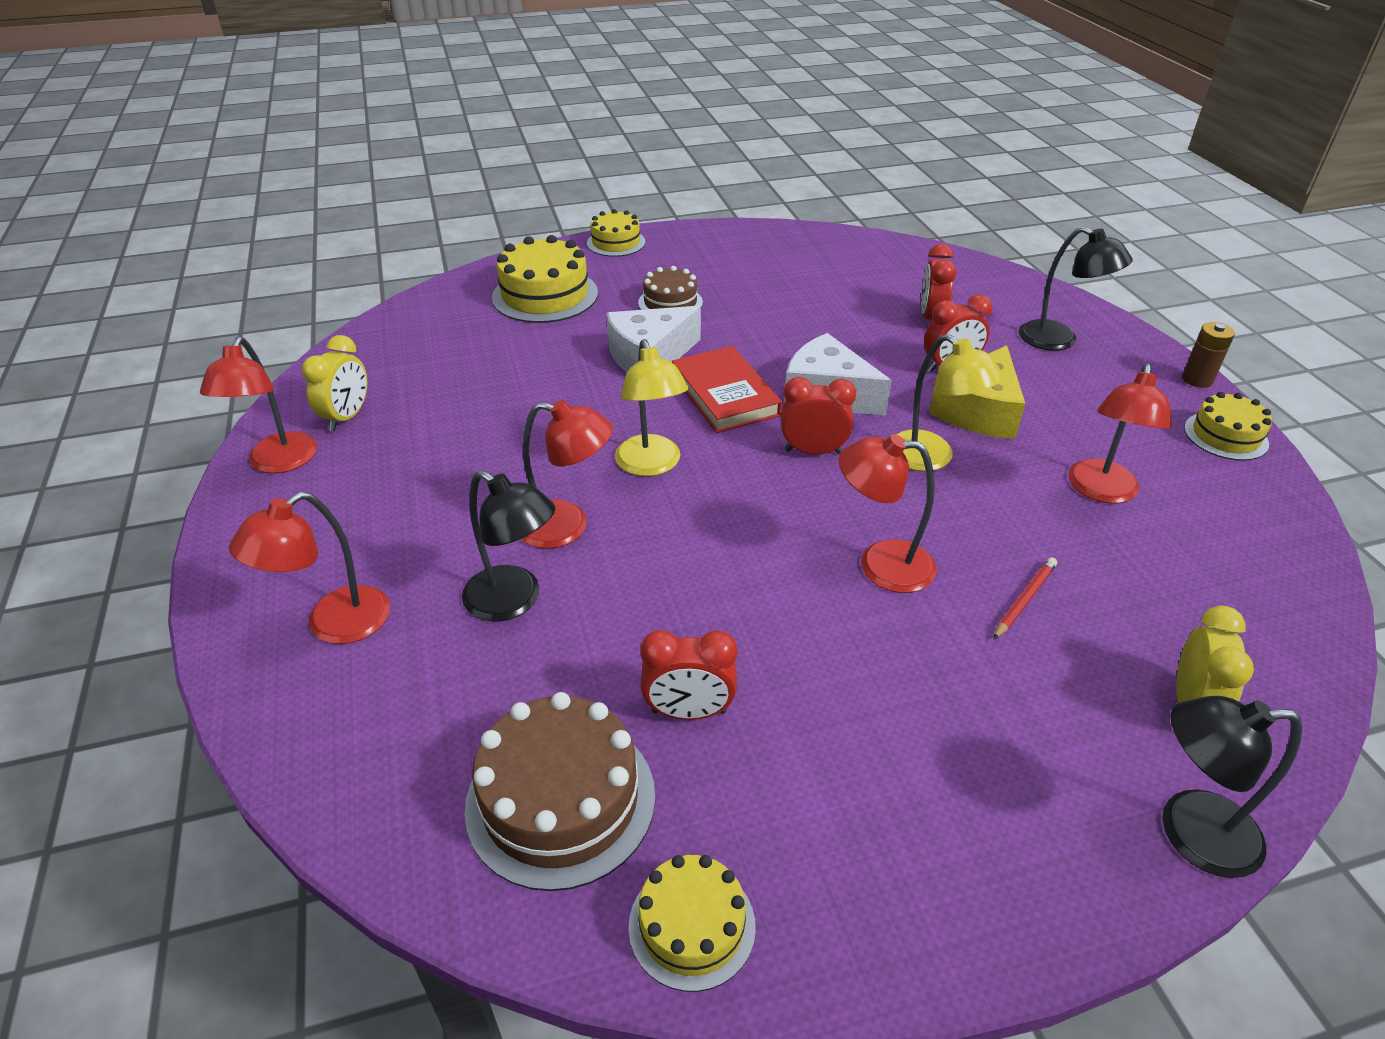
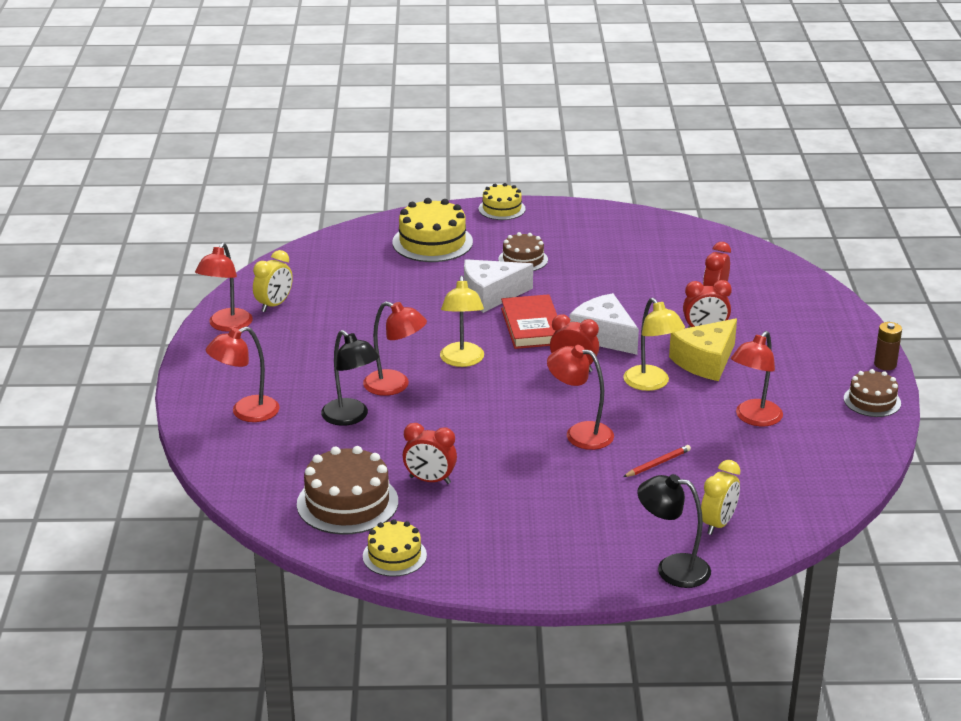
camera: 15 degrees right, 10 degrees down
(1059, 340) = (802, 325): black lamp -> none
(1225, 436) = (872, 401): yellow cake -> brown cake

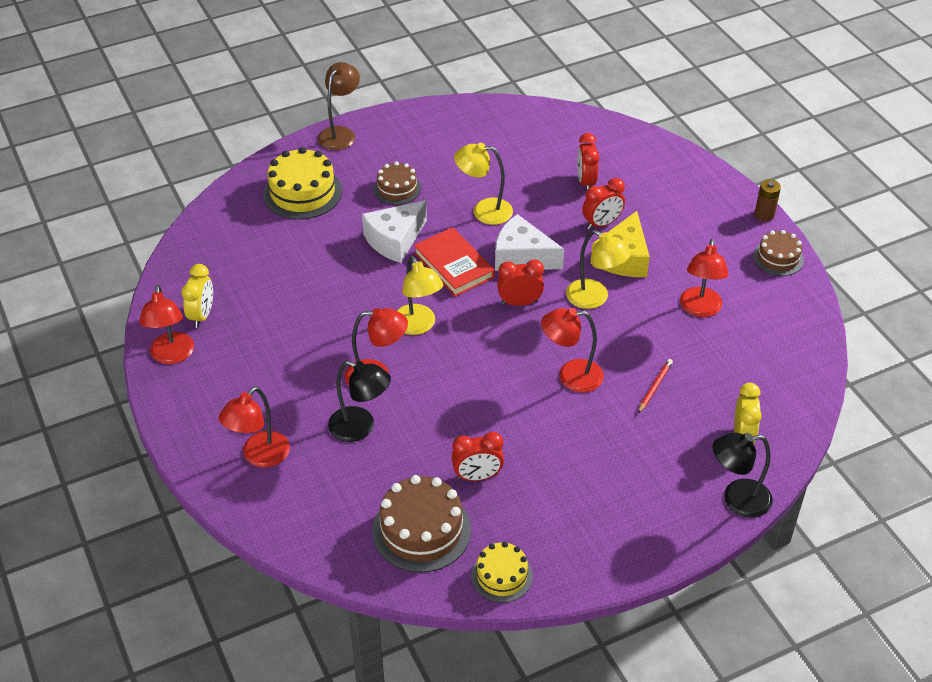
camera: 25 degrees left, 15 degrees up
(502, 209) = (340, 133): yellow cake -> brown lamp
(594, 294) = (484, 211): none -> yellow lamp

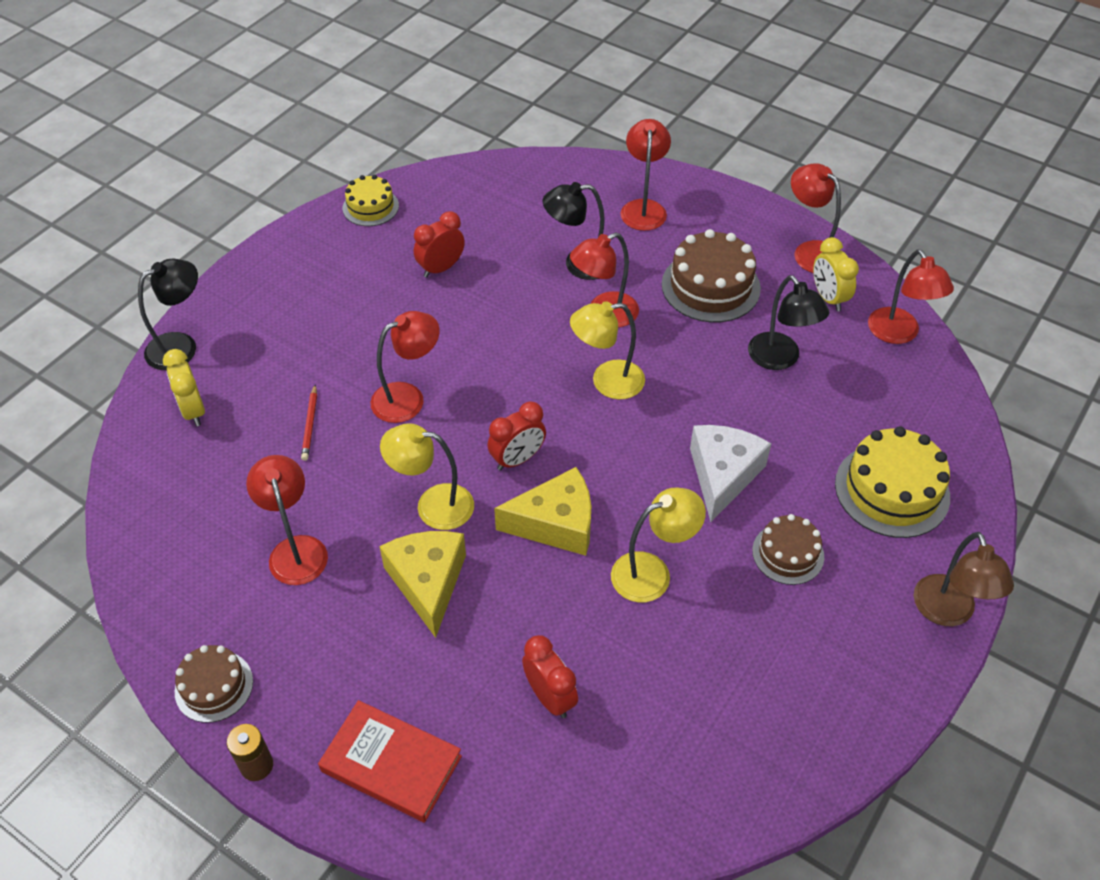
camera: 150 degrees right, 5 degrees up
(185, 271) = (898, 334): none -> red lamp
(284, 290) = (780, 359): none -> black lamp
(418, 326) = (607, 382): yellow lamp -> yellow lamp turned 45 degrees counterclockwise
(421, 530) = (460, 211): brown cake -> brown cake (710, 286)
(453, 265) = (627, 473): red book -> red book (391, 763)
(522, 257) = (556, 523): white cheese -> yellow cheese
(602, 224) = (485, 628): red clock -> none

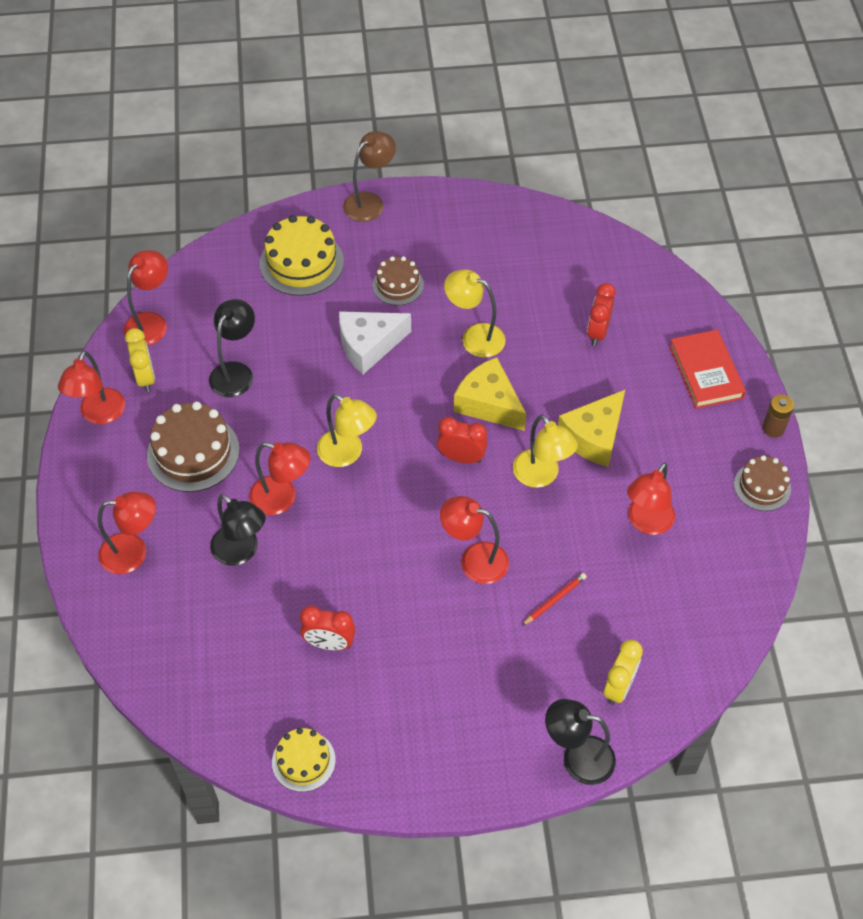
camera: 130 degrees left, 5 degrees up
(643, 208) = (133, 552): red lamp -> red lamp turned 150 degrees counterclockwise
(828, 298) = (145, 378): yellow clock -> yellow clock turned 45 degrees counterclockwise

